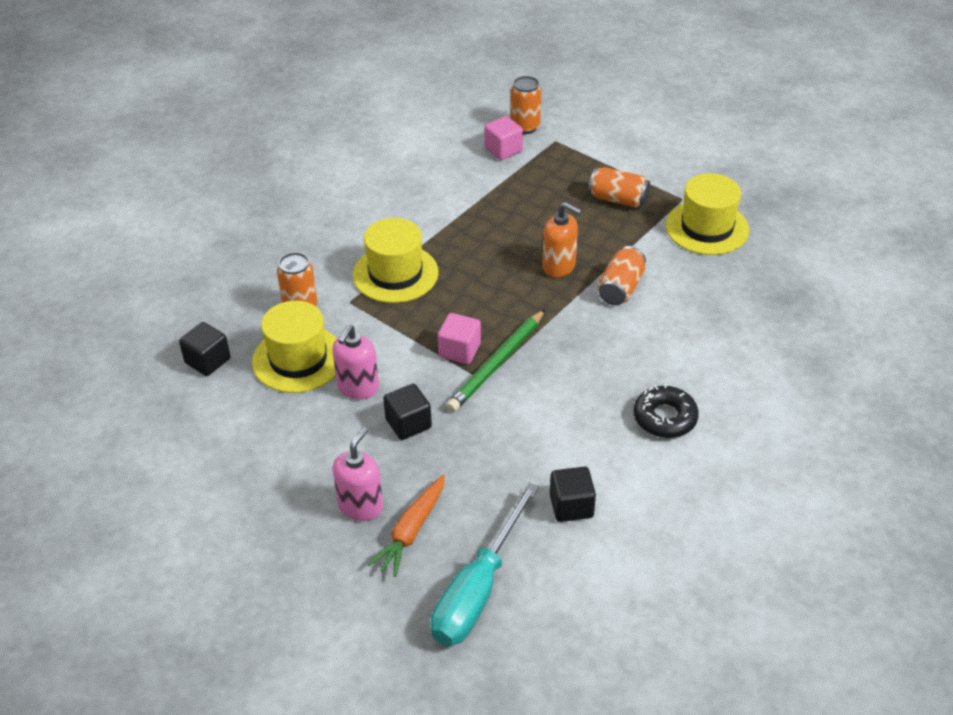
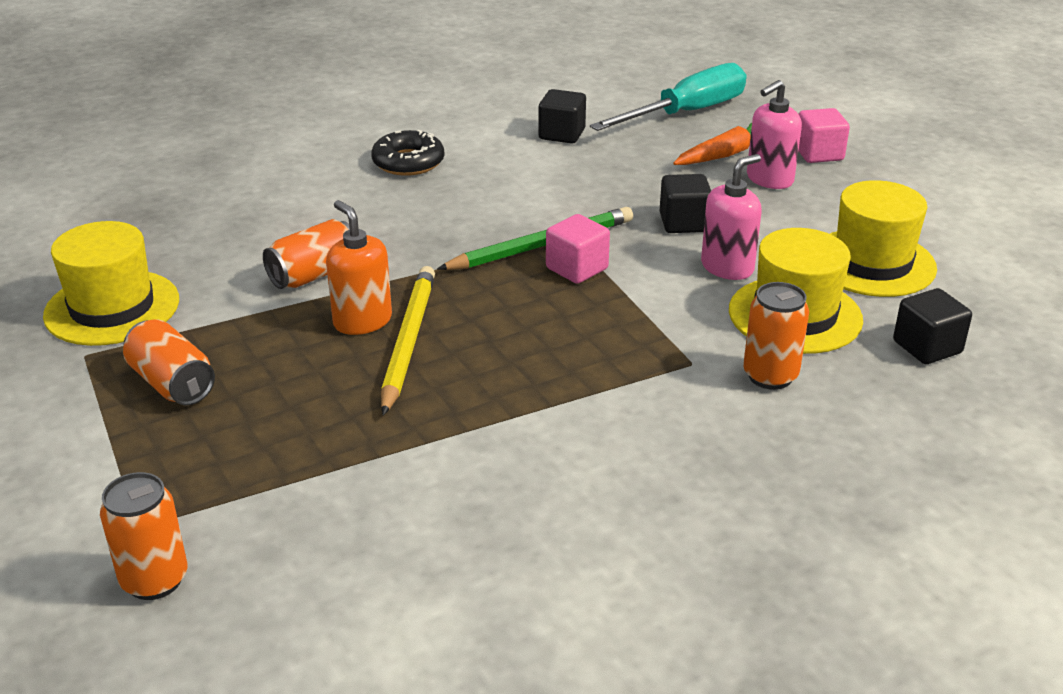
camera: 155 degrees left, 10 degrees down
(395, 274) = (602, 380): yellow hat -> yellow hat (872, 263)
(503, 150) = (248, 540): pink cube -> pink cube (818, 154)
(521, 262) = (408, 341): none -> yellow pencil

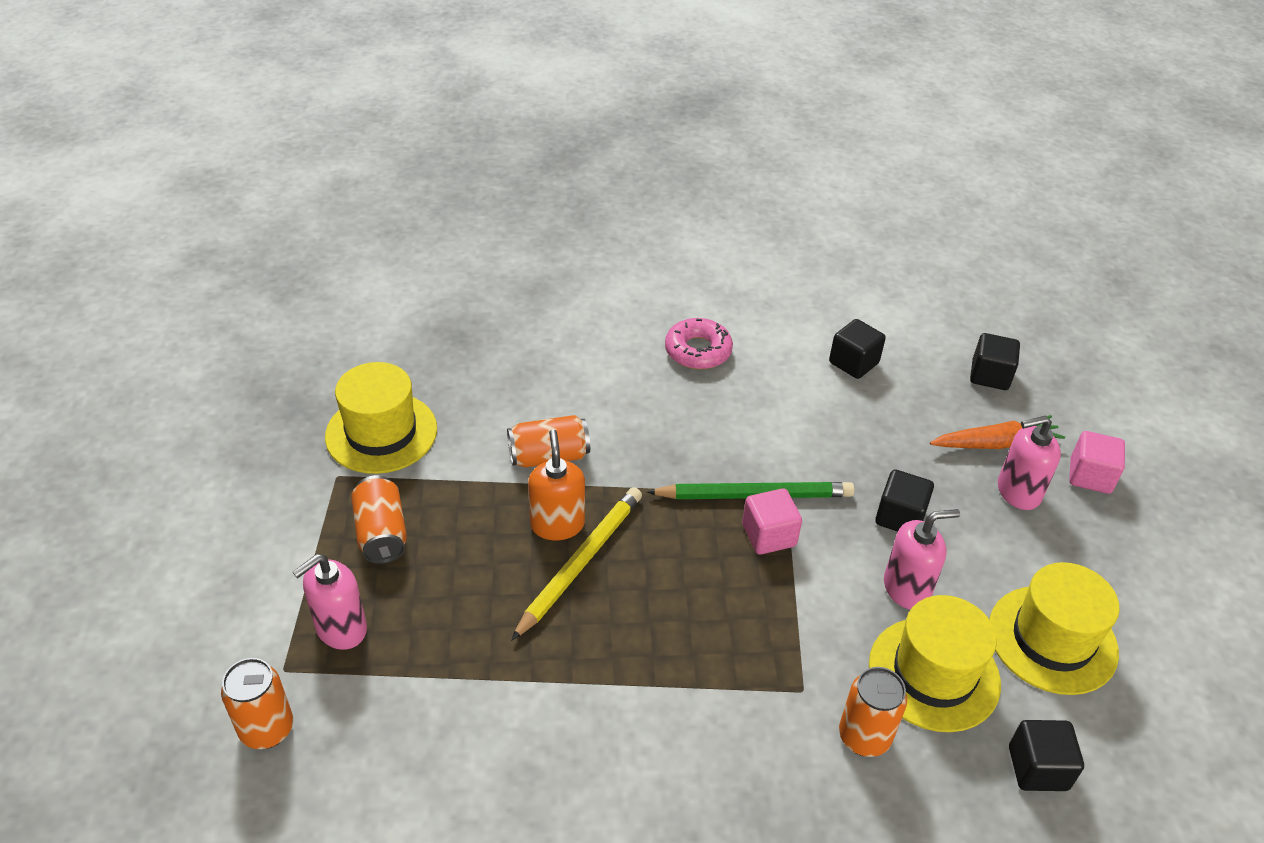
camera: 25 degrees right, 10 degrees up
(182, 471) = (341, 629): none -> pink soap dispenser
(408, 162) = (698, 351): black donut -> pink donut
(686, 113) = (989, 375): turquoise screwdriver -> black cube

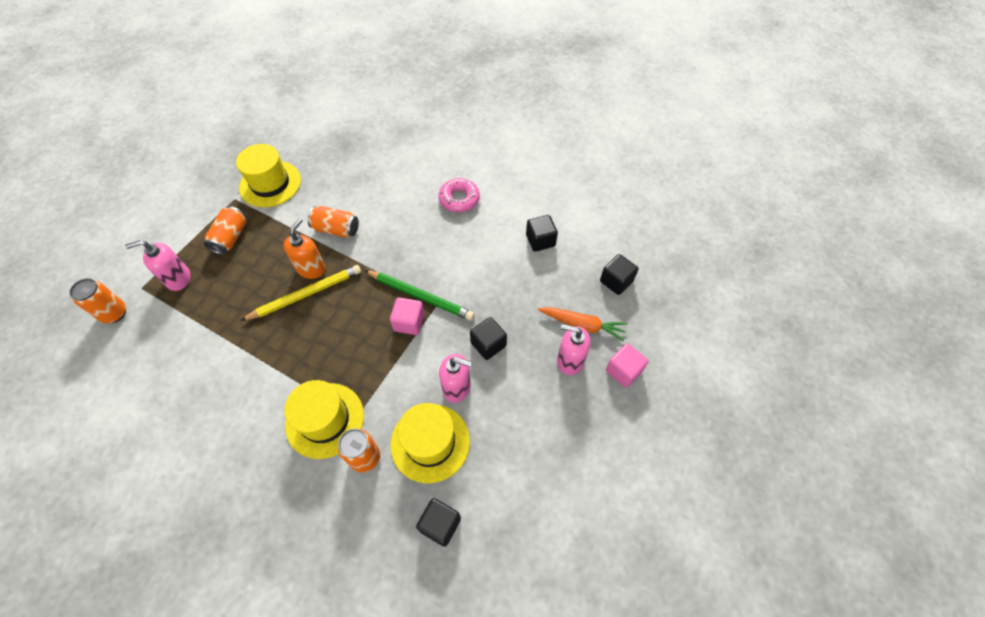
camera: 30 degrees right, 15 degrees up
(1052, 639) = (512, 457): yellow hat -> yellow hat (325, 420)

